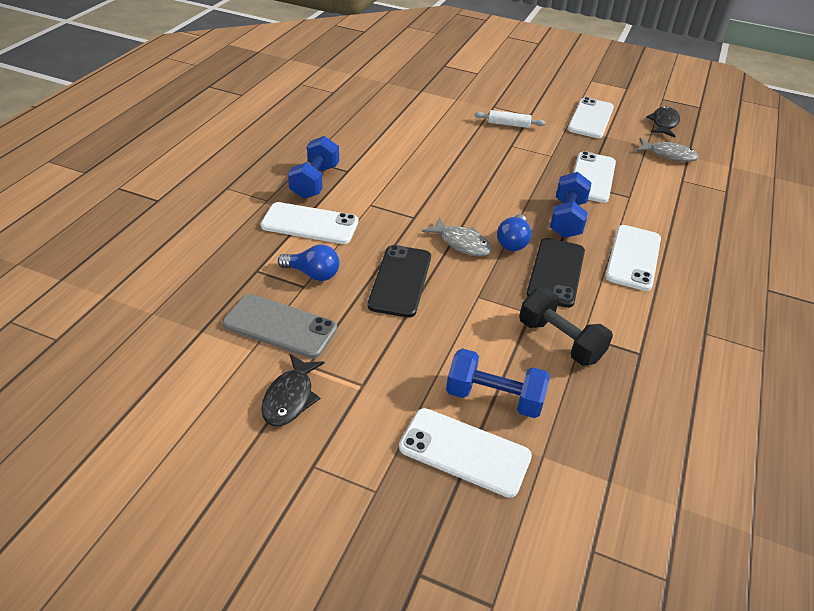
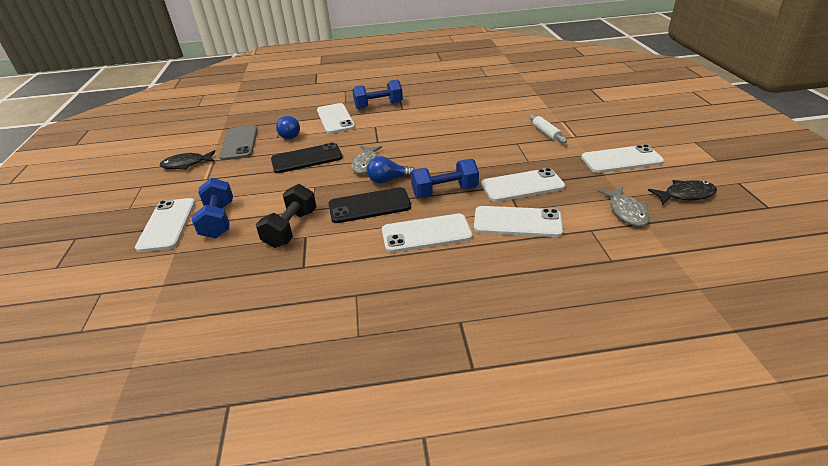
camera: 65 degrees right, 5 degrees down
(648, 205) = (517, 222): none -> white phone

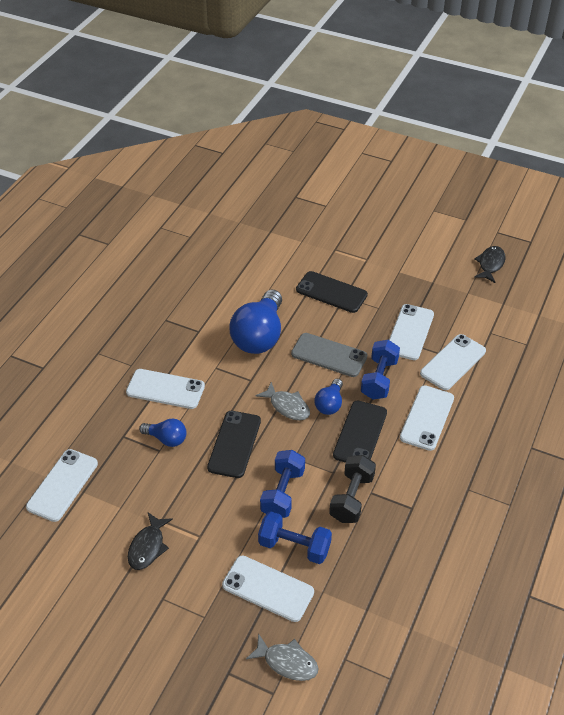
camera: 60 degrees left, 10 degrees up
(239, 143) = (141, 487): grey phone -> grey phone (329, 355)
(291, 228) = (351, 498): black dumbbell -> black dumbbell turned 60 degrees clockwise
(378, 105) = (170, 344): blue dumbbell -> blue dumbbell (283, 493)
(426, 128) = (259, 336): none -> blue light bulb
(513, 136) = (331, 292): none -> black phone
(546, 133) = (345, 271): white rolling pin -> none
(621, 159) = (422, 261): white phone -> white phone (62, 485)
(626, 212) = (485, 303): grey fish -> grey fish (287, 662)

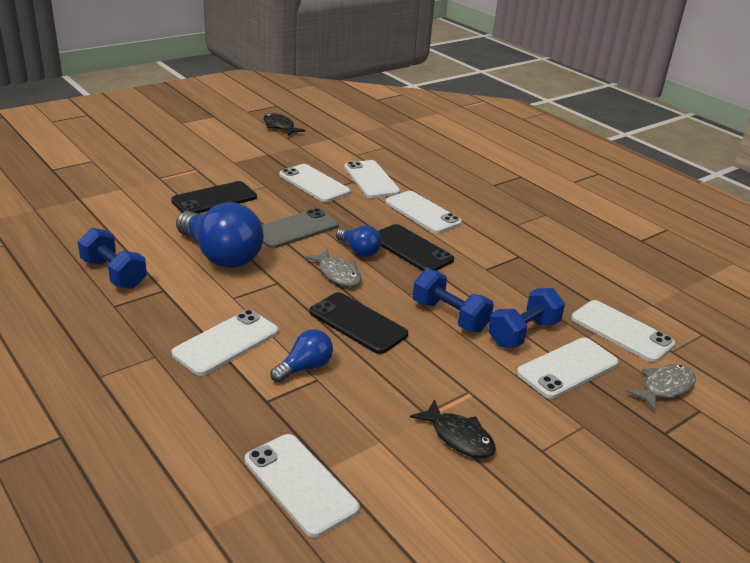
camera: 65 degrees left, 15 degrees down
(287, 406) = (337, 274): grey fish -> grey fish turned 75 degrees clockwise
(348, 614) = (621, 331): none -> white phone
(351, 498) = (485, 281): black dumbbell -> none
(379, 379) = (354, 217): blue dumbbell -> blue dumbbell (114, 274)

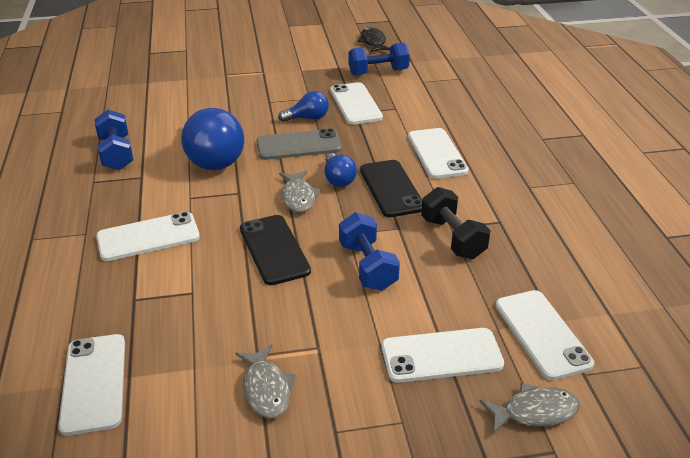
camera: 30 degrees right, 5 degrees up
(214, 199) = (253, 103): black phone -> none
(305, 367) = (191, 278): blue light bulb -> blue light bulb (307, 118)
(371, 180) = (414, 110): white phone -> none
(458, 437) = (266, 389): black fish -> grey fish
(495, 277) = (452, 238): none -> black dumbbell
(523, 333) = (428, 304): blue dumbbell -> blue dumbbell (378, 72)

